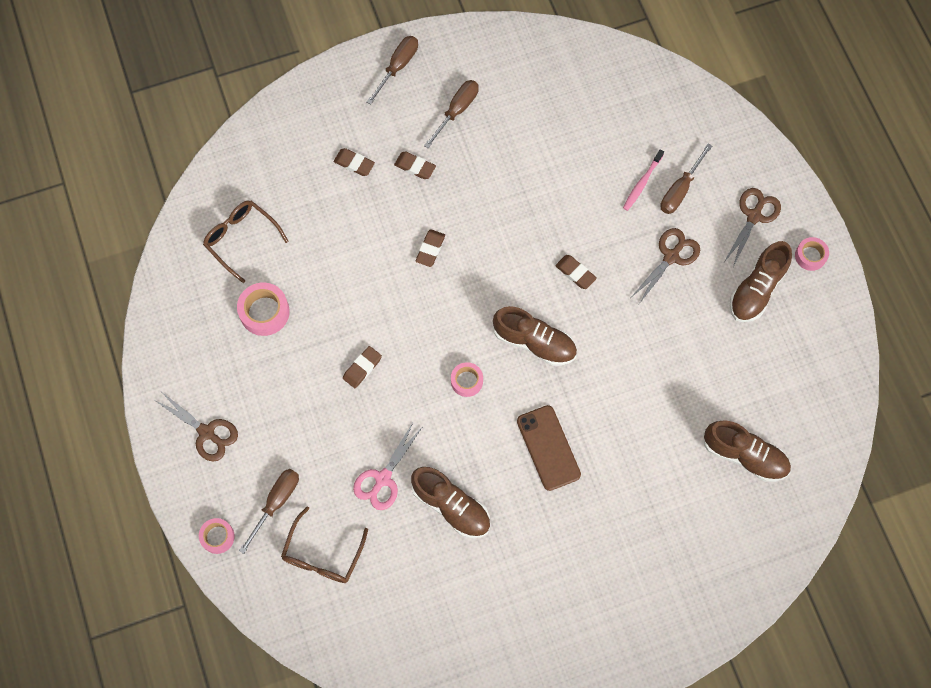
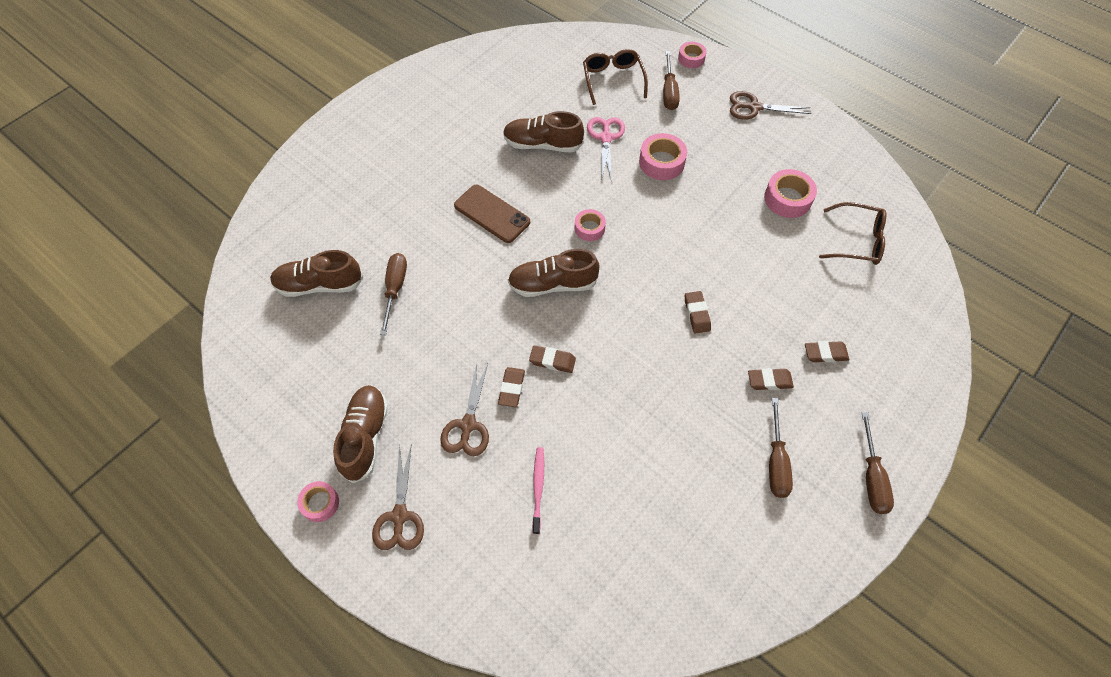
camera: 150 degrees right, 10 degrees down
(349, 417) = (661, 162): none -> pink tape
(362, 368) = (679, 198): brown eraser -> brown eraser (511, 388)
(680, 190) = (494, 503): brown screwdriver -> brown screwdriver (395, 289)

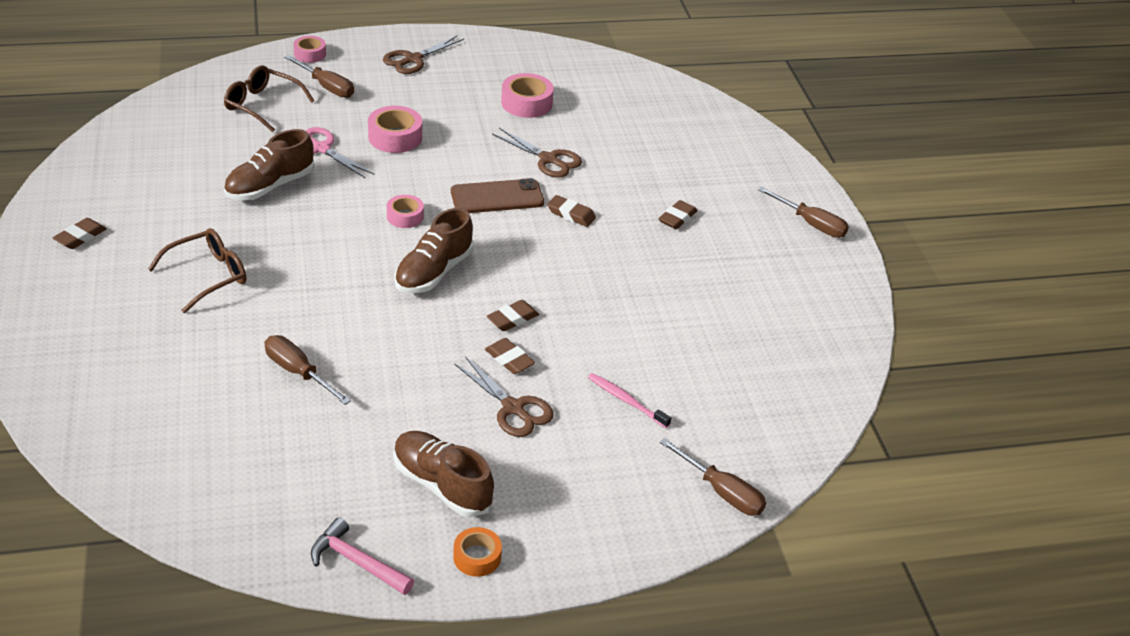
camera: 55 degrees left, 20 degrees down
(267, 440) = (357, 562): none -> pink hammer
(319, 285) = (216, 423): brown shoe -> none
(320, 503) = (477, 557): pink tape -> orange tape
(399, 516) = (554, 506): brown scissors -> brown scissors (548, 159)
(492, 214) = (302, 262): brown phone -> brown phone (497, 197)
(776, 462) = (749, 259): brown screwdriver -> brown screwdriver (722, 492)
(825, 353) = (687, 177): brown eraser -> brown eraser (80, 237)
(857, 241) = (610, 99): brown glasses -> brown glasses (208, 276)

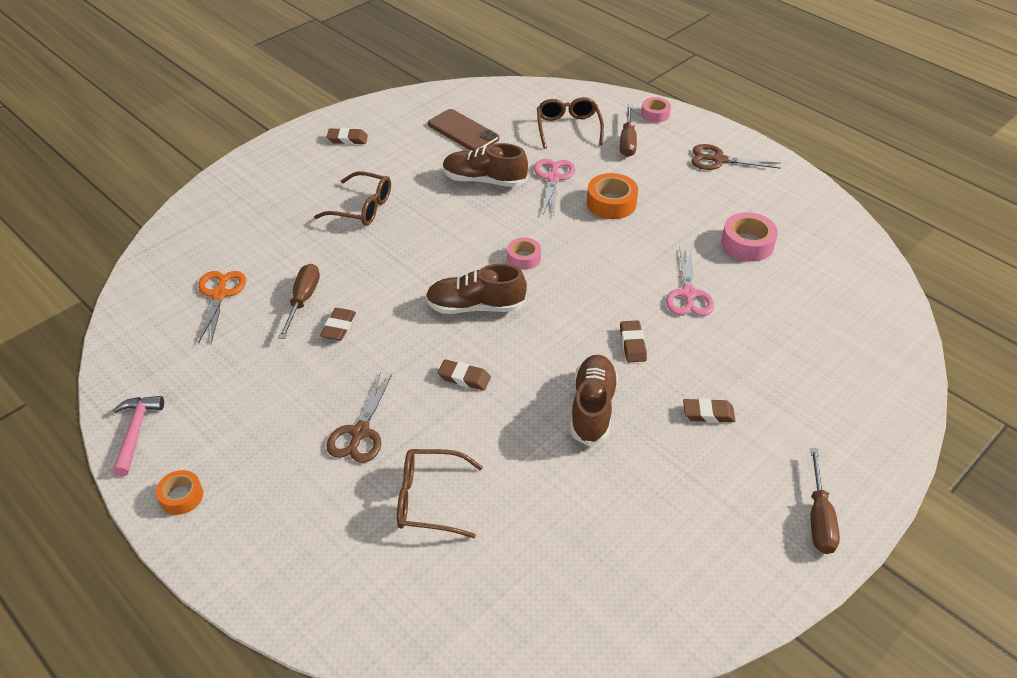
camera: 60 degrees right, 5 degrees up
(218, 427) = (220, 294): none -> orange scissors
(395, 137) = (611, 203): pink tape -> orange tape
(442, 485) = (244, 436): brown shoe -> brown shoe (592, 408)
(497, 197) = (604, 292): brown phone -> brown phone (463, 131)
(509, 359) = (414, 401): brown eraser -> brown eraser (339, 327)
(548, 159) = (688, 294): brown scissors -> pink scissors
(626, 400) = (429, 499): pink toothbrush -> brown glasses
(722, 492) = (367, 626): brown screwdriver -> none

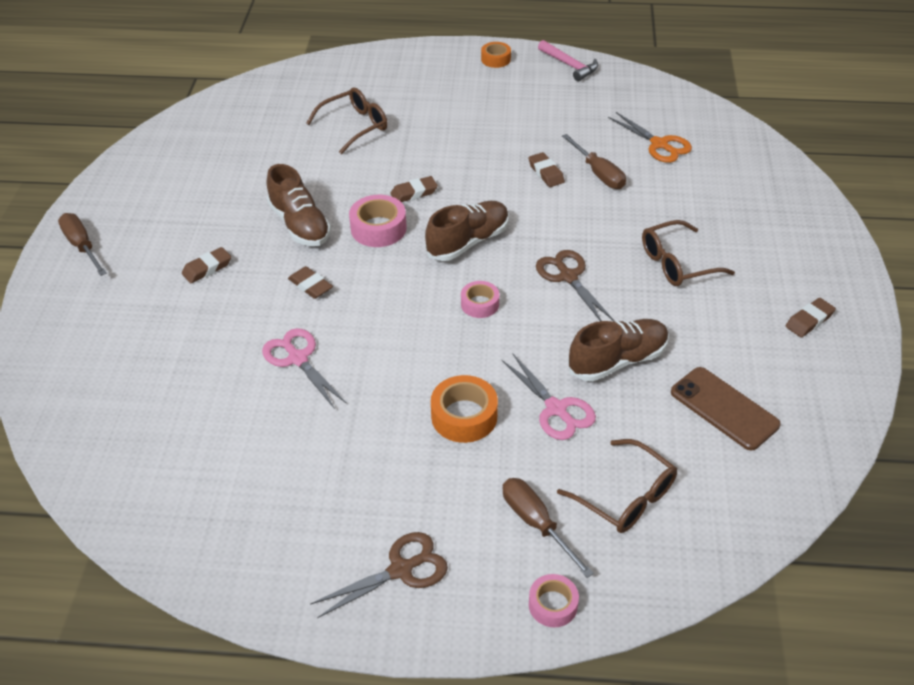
camera: 140 degrees right, 0 degrees up
(360, 433) = (441, 131): brown scissors -> brown scissors (568, 276)
(463, 131) = (724, 408): brown phone -> brown phone turned 45 degrees clockwise
(747, 244) = (279, 454): pink tape -> pink tape (378, 228)

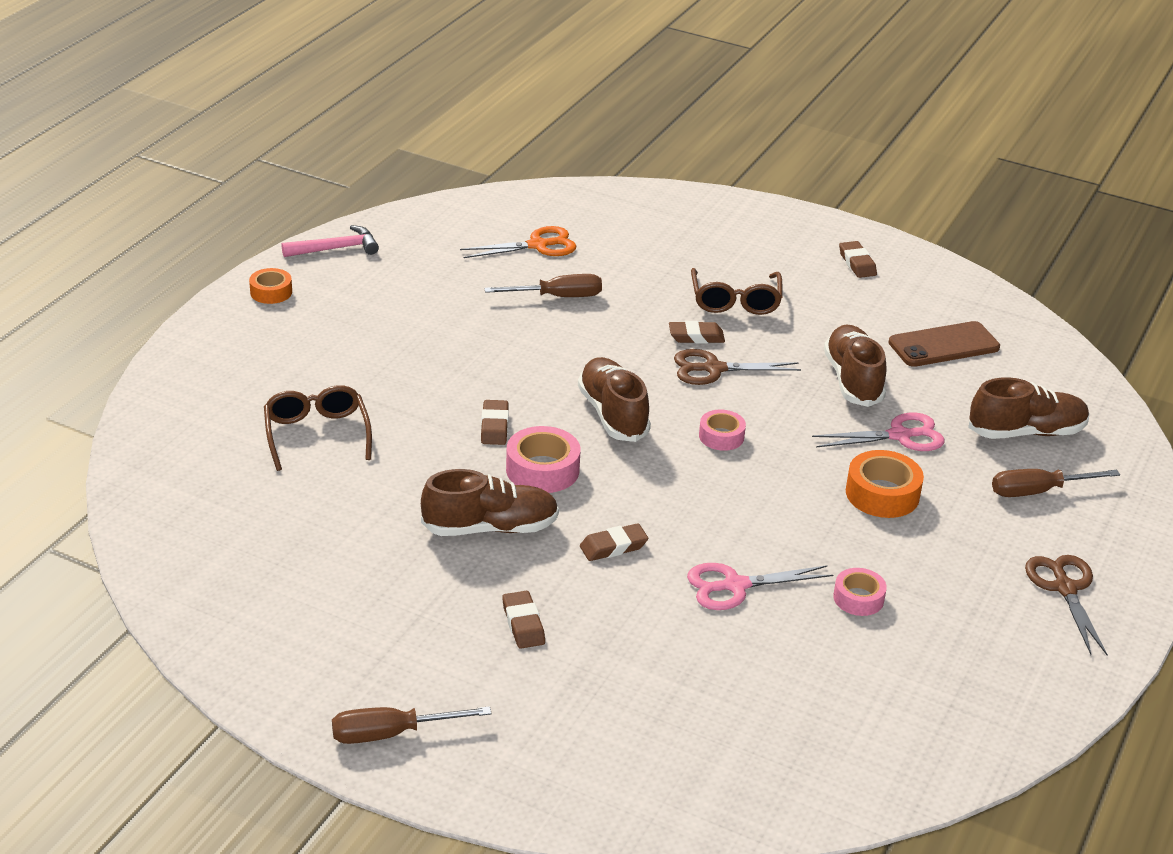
camera: 70 degrees left, 10 degrees down
(546, 173) = (530, 328): brown eraser -> brown eraser (696, 337)
(553, 605) = (1132, 510): pink tape -> pink tape (858, 598)
(626, 497) = (1026, 432): brown glasses -> brown shoe

